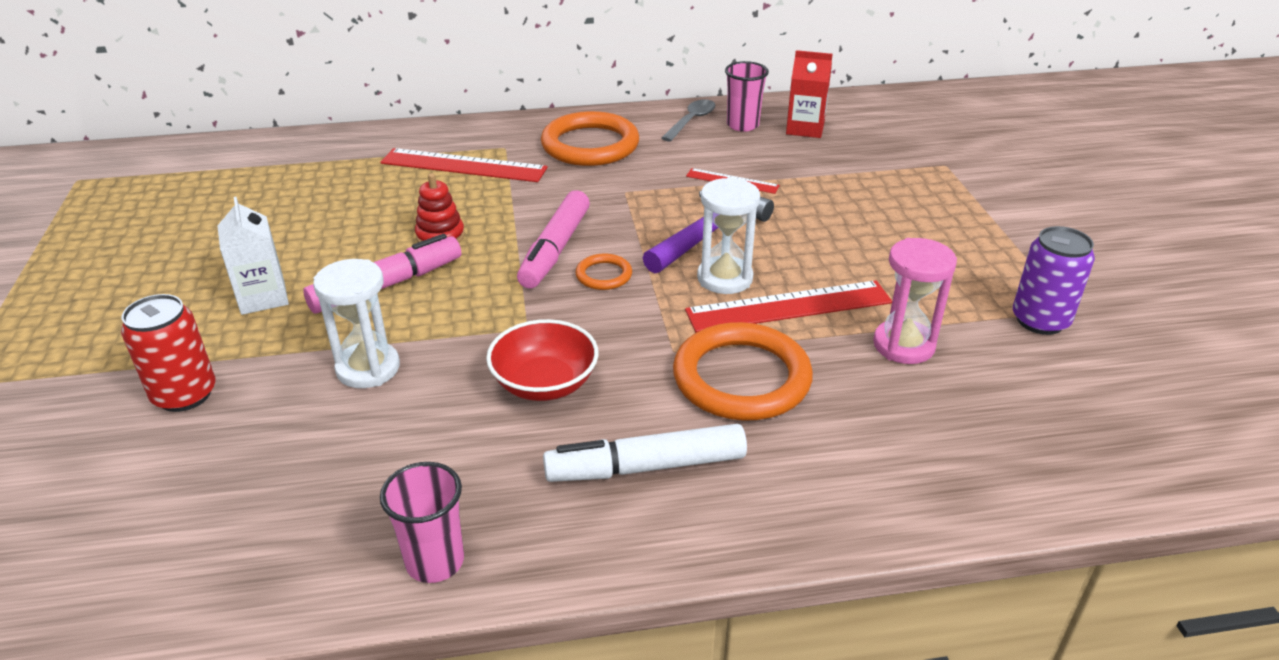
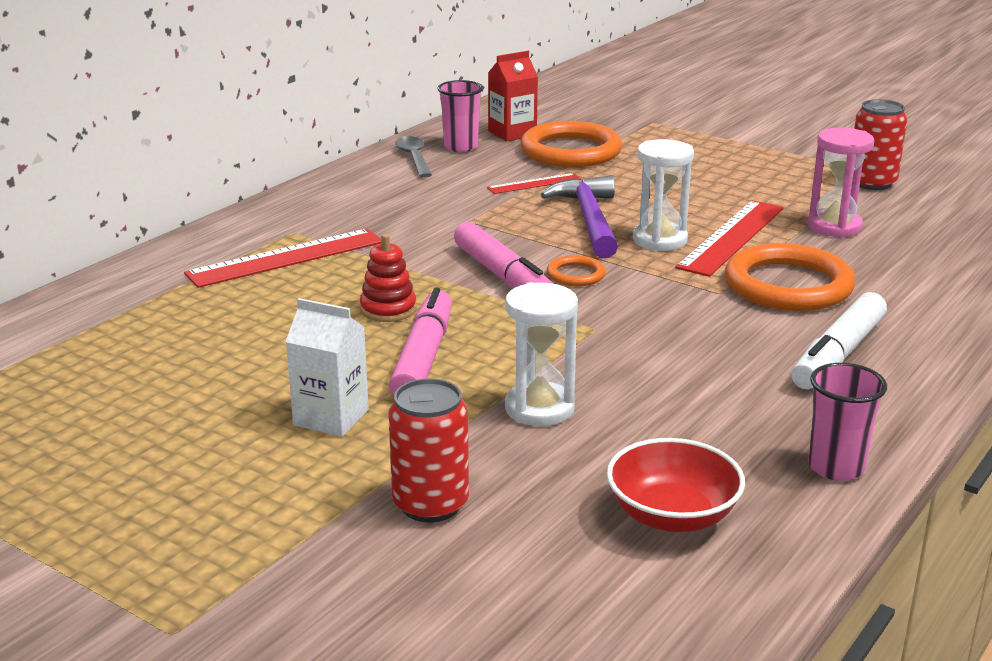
camera: 45 degrees left, 10 degrees down
(545, 383) = (682, 350): red bowl -> red bowl (672, 515)
(590, 145) = (367, 202): orange ring -> orange ring (571, 151)
(1040, 320) = (872, 183): purple can -> red can

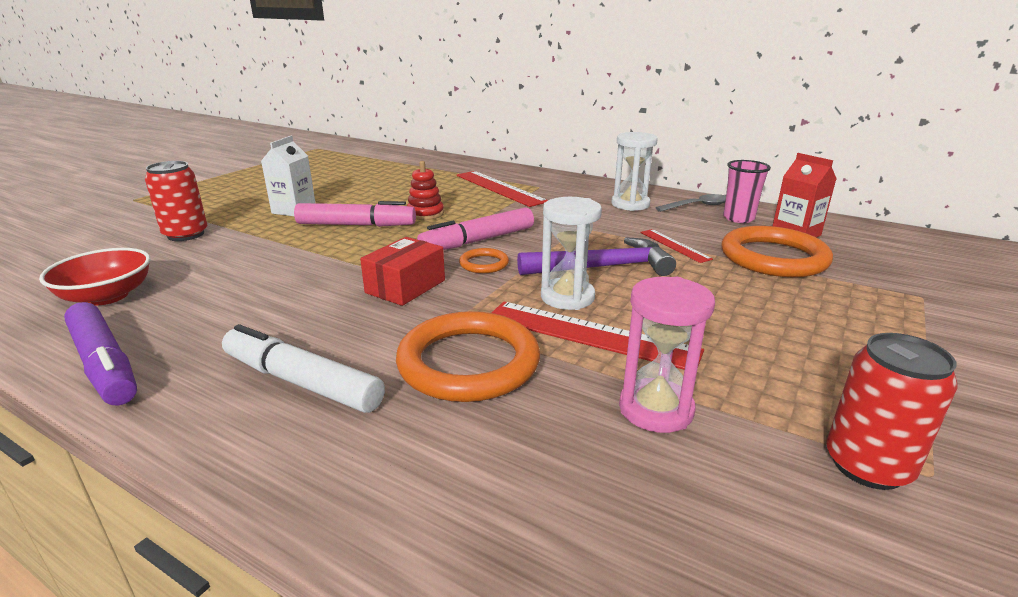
camera: 85 degrees right, 0 degrees up
(539, 408) = (273, 256): white hourglass -> white hourglass (630, 204)
(637, 316) = (405, 286): none -> red box
(836, 467) = (104, 364): pink cup -> purple marker

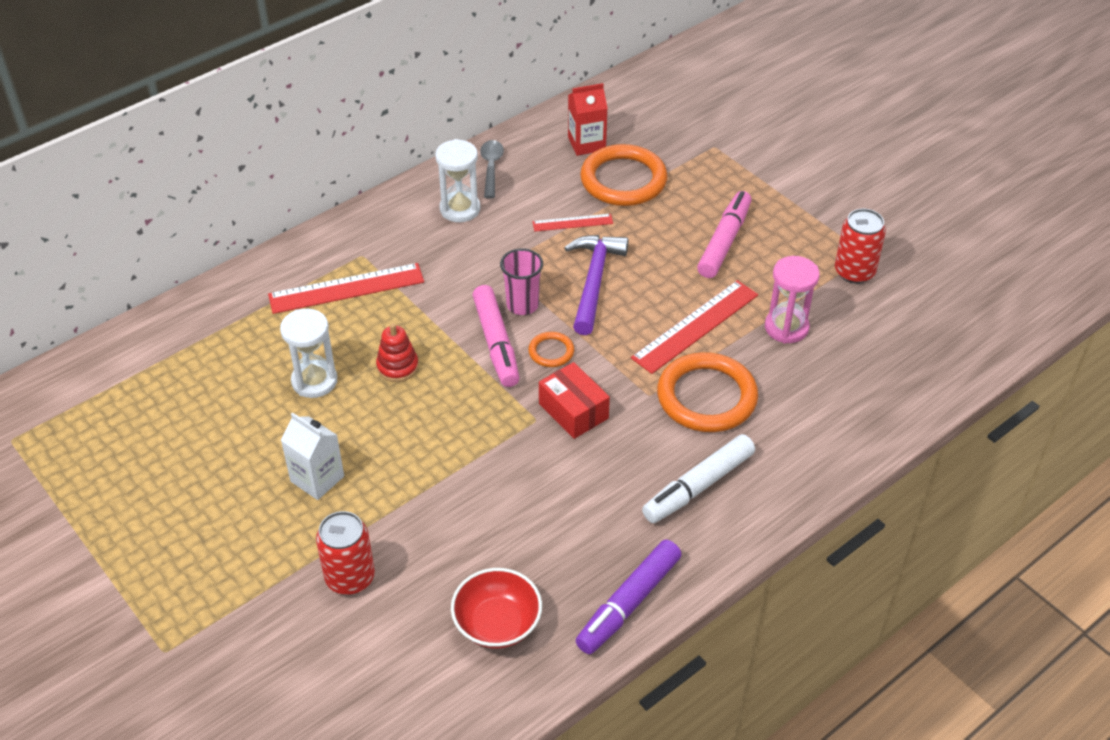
camera: 70 degrees left, 20 degrees up
(104, 364) = (629, 603): purple marker -> purple marker turned 150 degrees clockwise
(356, 225) = (401, 428): pink marker -> pink marker (724, 242)
(567, 297) = (636, 319): white hourglass -> white hourglass (314, 381)
(738, 218) = (535, 157): pink cup -> pink cup (522, 305)

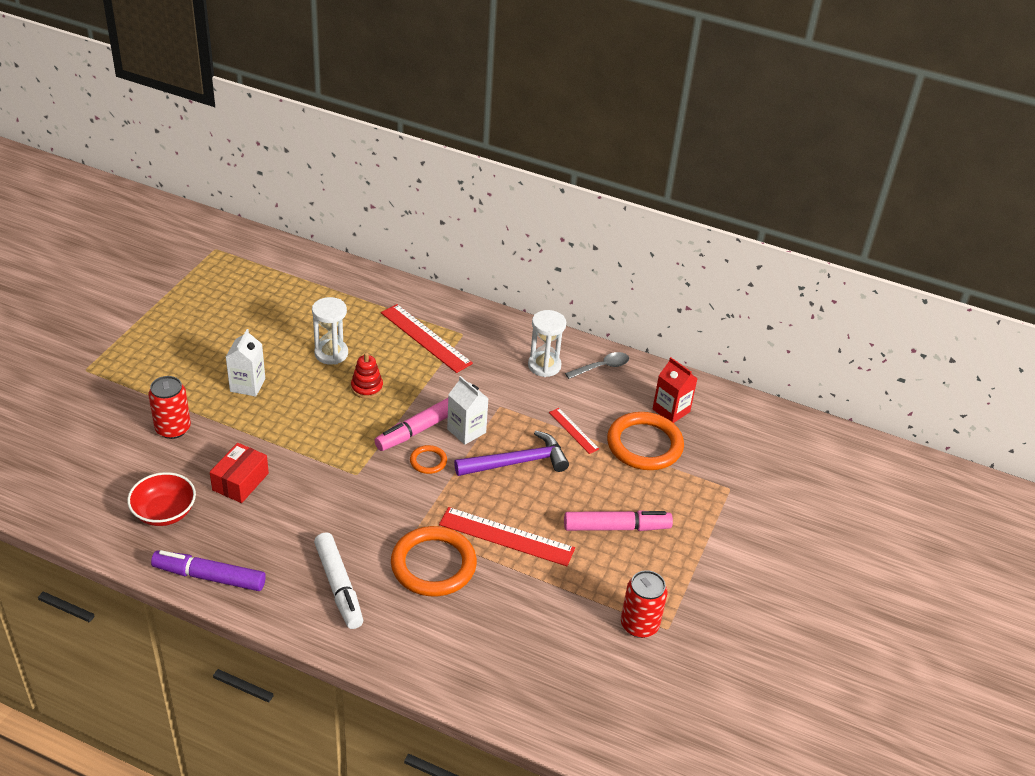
camera: 60 degrees right, 5 degrees down
(522, 305) = (466, 431): pink cup -> white carton
(573, 411) = (376, 492): red box -> red box (240, 481)
(699, 486) = (339, 586): white marker -> white marker turned 135 degrees counterclockwise
(786, 327) = (541, 595): pink hourglass -> none

